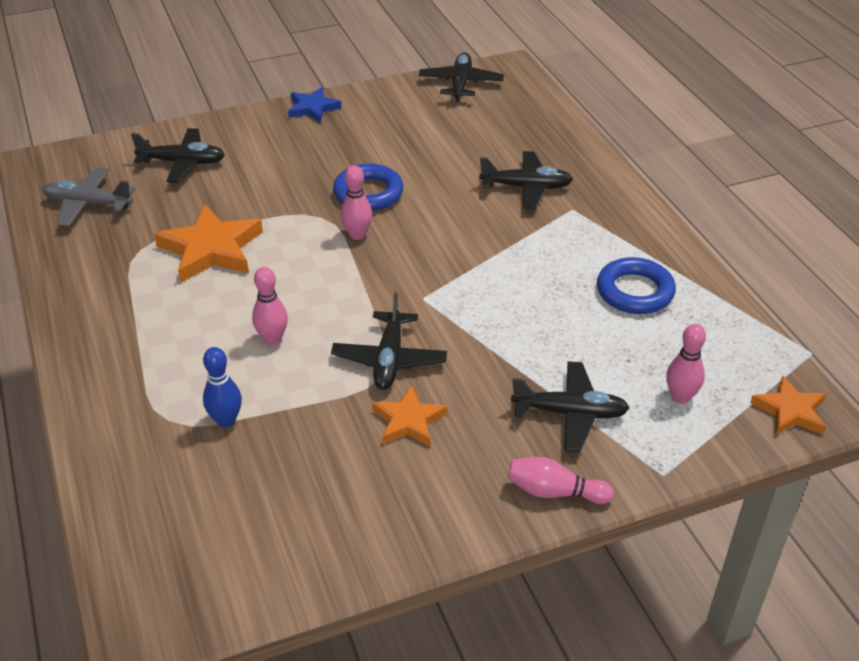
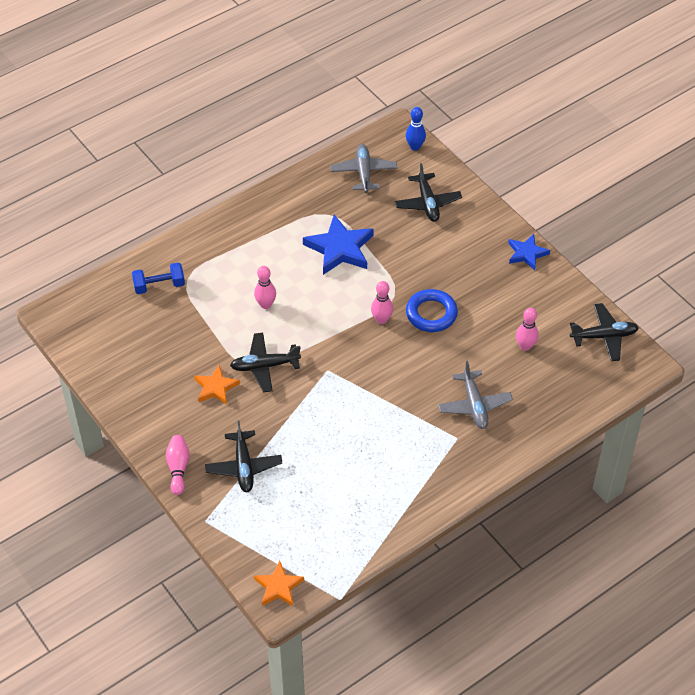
camera: 75 degrees right, 10 degrees up
(163, 458) = (159, 286): none -> blue dumbbell
(211, 249) = (340, 248): orange star -> blue star
(226, 420) = (193, 303): blue bowling pin -> blue bowling pin (415, 147)
(526, 187) = (474, 405): black plane -> grey plane
(635, 291) = (373, 488): blue ring -> none
(680, 397) = (274, 524): pink bowling pin -> pink bowling pin (525, 346)

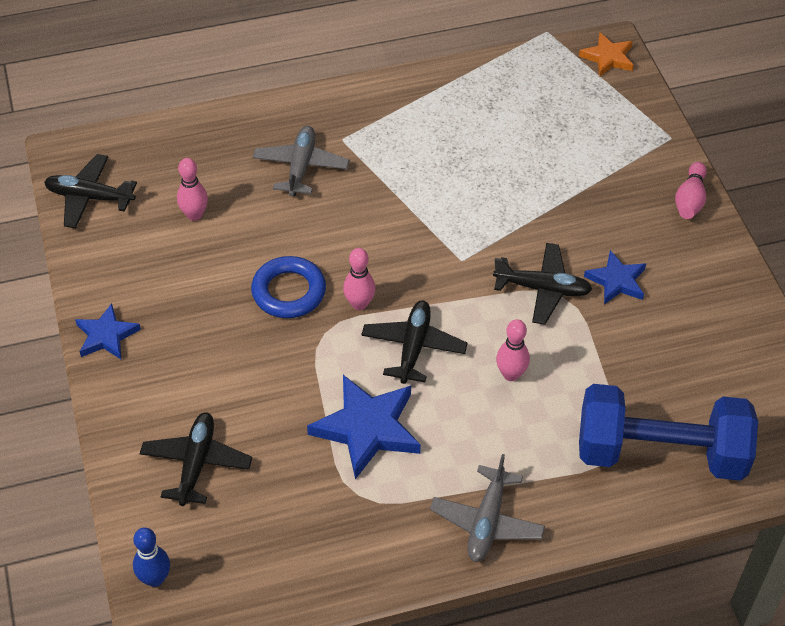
camera: 160 degrees left, 0 degrees up
(159, 286) = (660, 453): blue dumbbell -> blue dumbbell, size x2.10
(216, 387) = (616, 281): orange star -> blue star
(243, 466) = (609, 179): black plane -> black plane (413, 347)
(363, 172) = (265, 555): grey plane -> grey plane (487, 521)

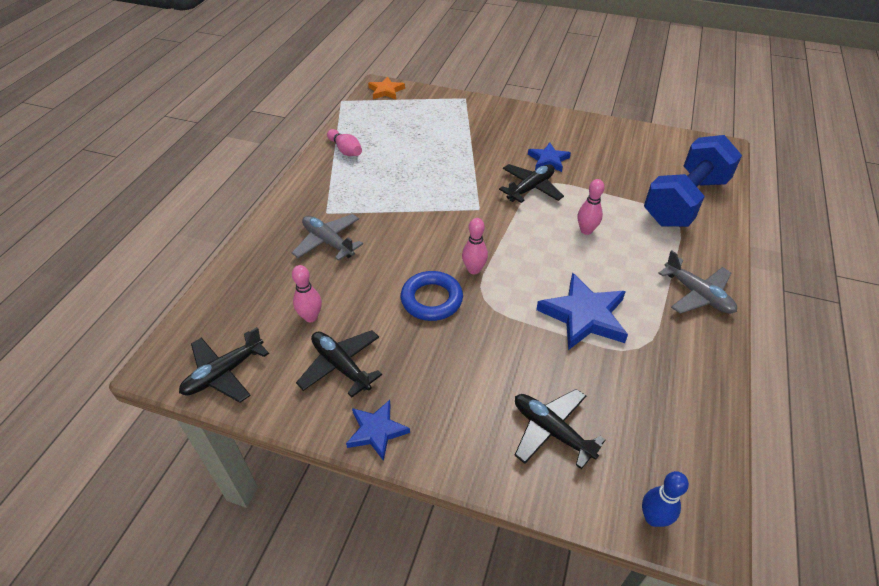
camera: 55 degrees left, 5 degrees down
(413, 347) = (531, 262): black plane -> black plane (341, 366)
(690, 200) = (514, 112): pink bowling pin -> pink bowling pin (345, 150)

